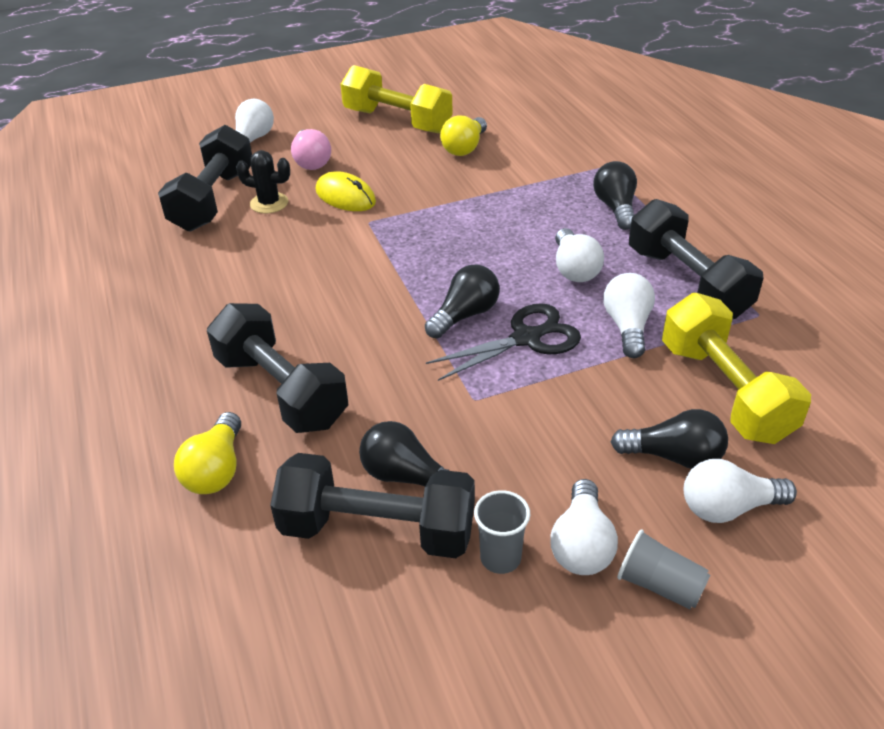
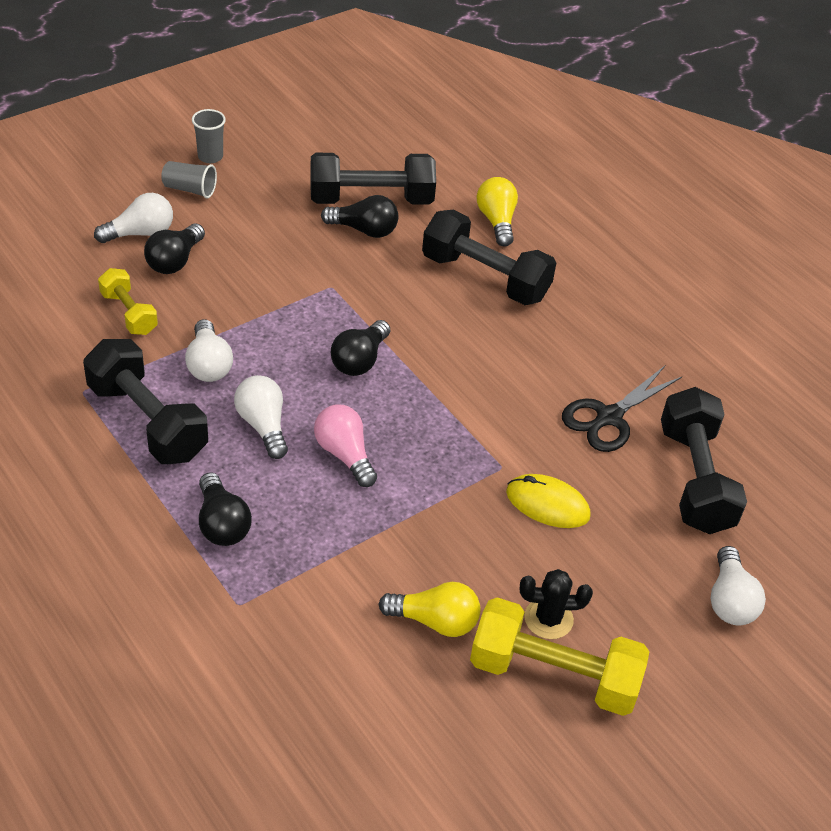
camera: 160 degrees right, 5 degrees up
(269, 203) = (628, 482): black cactus -> black cactus (548, 619)
(311, 161) = (624, 564): pink light bulb -> pink light bulb (344, 454)
(464, 148) = (435, 621): yellow light bulb -> yellow light bulb turned 90 degrees clockwise
(500, 558) = (289, 193): grey cup -> grey cup (210, 156)
(526, 338) = (299, 343): black scissors -> black scissors (609, 417)
(581, 544) = (239, 204): white light bulb -> none
(674, 456) = (175, 261): black light bulb -> black light bulb turned 60 degrees counterclockwise
(724, 391) = (129, 313): yellow dumbbell -> yellow dumbbell, size x0.57

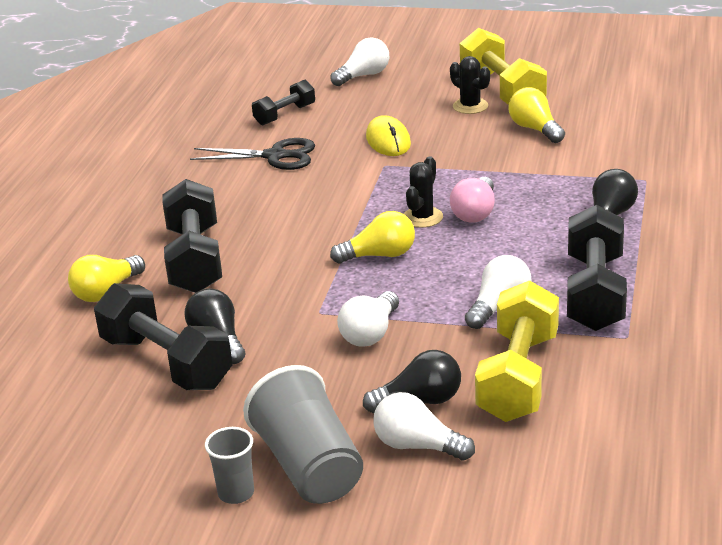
camera: 125 degrees left, 15 degrees down
(129, 313) = (518, 377): yellow dumbbell -> yellow dumbbell, size x1.76
(190, 189) = (309, 466): grey cup -> grey cup, size x1.91
(263, 425) = (509, 251): white light bulb -> white light bulb (370, 333)
(360, 360) = (379, 255): black light bulb -> yellow light bulb
(381, 421) = (422, 217): none -> black cactus
(695, 479) = (285, 115): black dumbbell -> black dumbbell, size x0.57

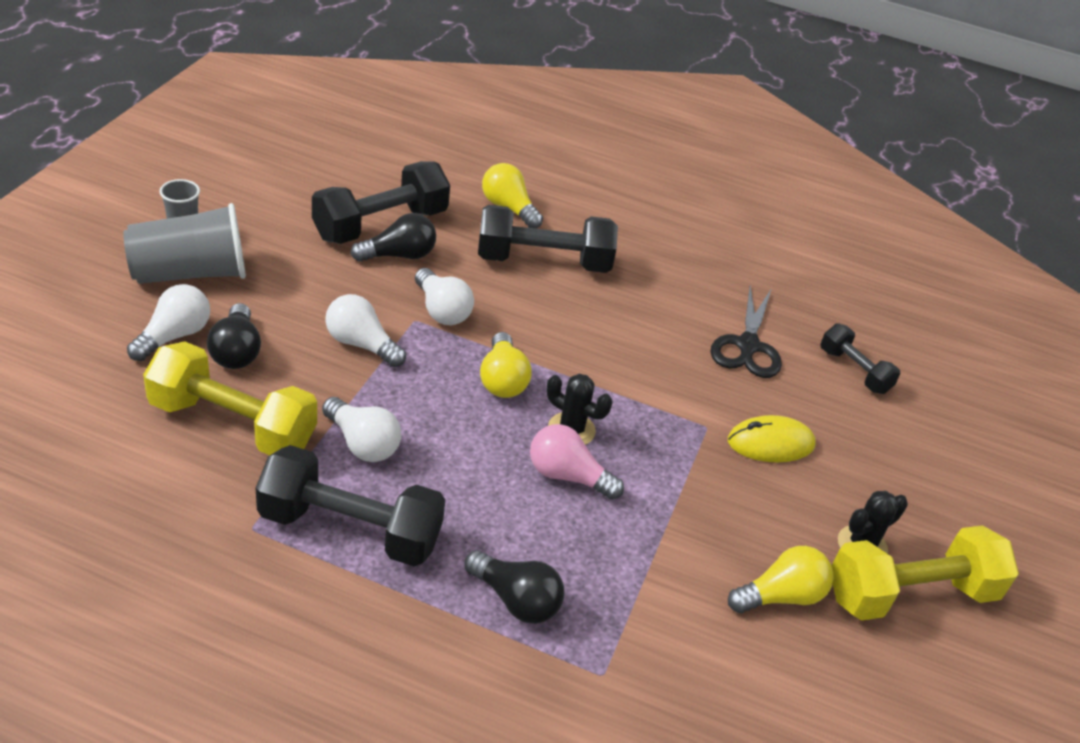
camera: 90 degrees right, 10 degrees up
(363, 76) = (967, 461): white light bulb -> white light bulb (442, 310)

